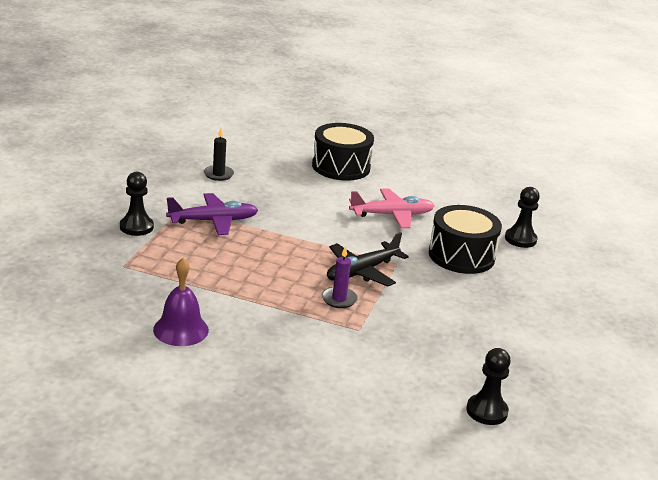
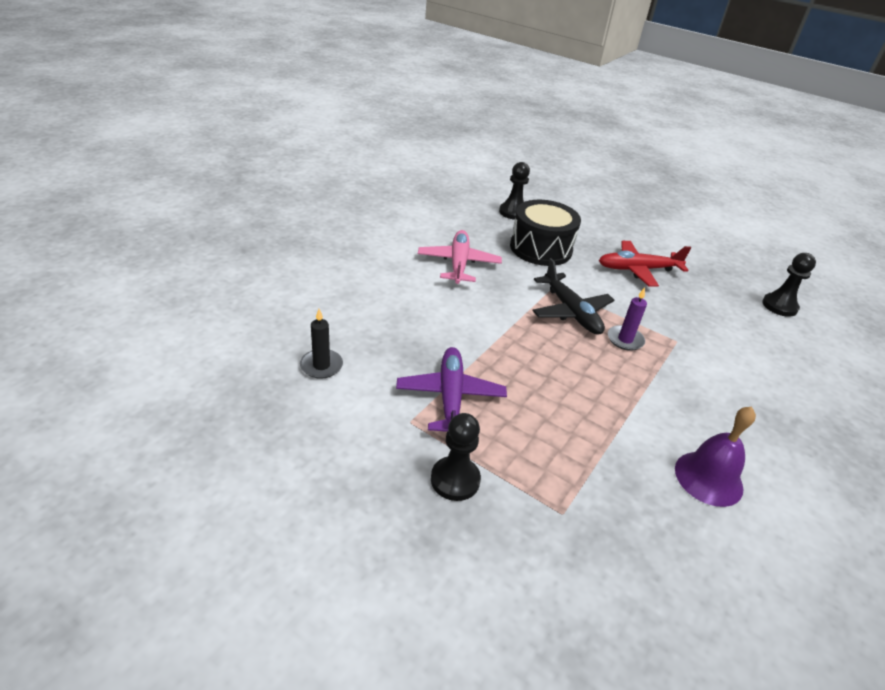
camera: 75 degrees left, 10 degrees up
(341, 167) = (339, 266): black drum -> none
(476, 314) = (638, 269): none -> red plane

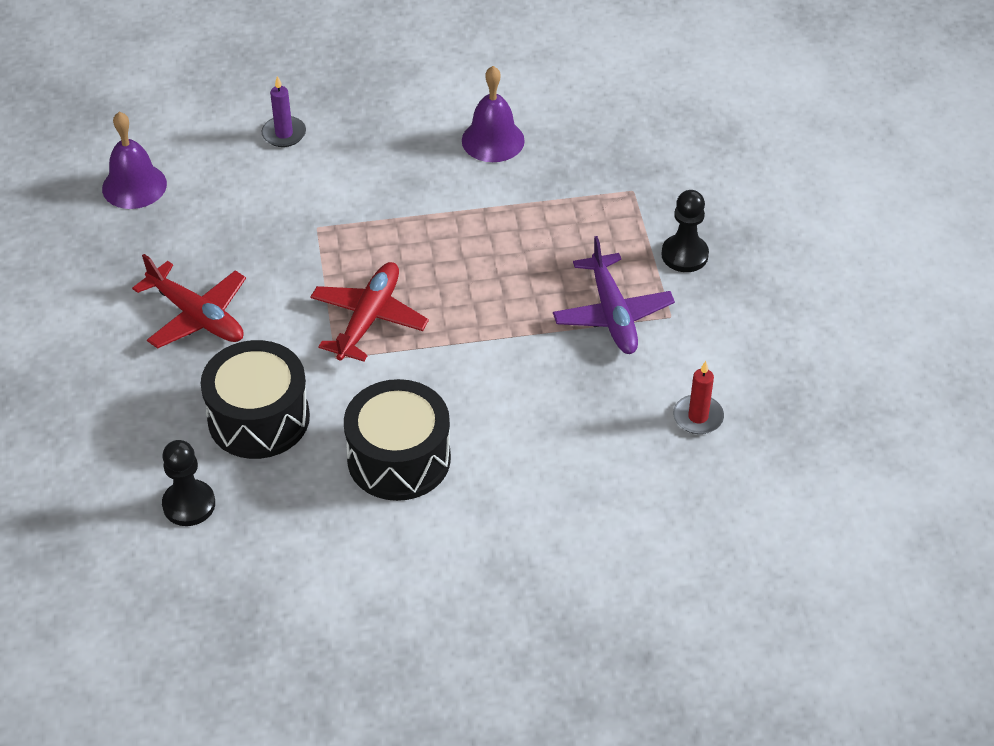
camera: 130 degrees left, 10 degrees up
(321, 366) = (698, 417): black candle -> red candle
(450, 397) = (612, 314): purple plane -> purple plane turned 60 degrees counterclockwise
(458, 264) = (399, 458): pink plane -> black drum
(570, 311) = (368, 319): black plane -> red plane
(625, 340) = (366, 259): purple candle -> purple candle (284, 134)
(779, 306) = (134, 186): black pawn -> purple bell

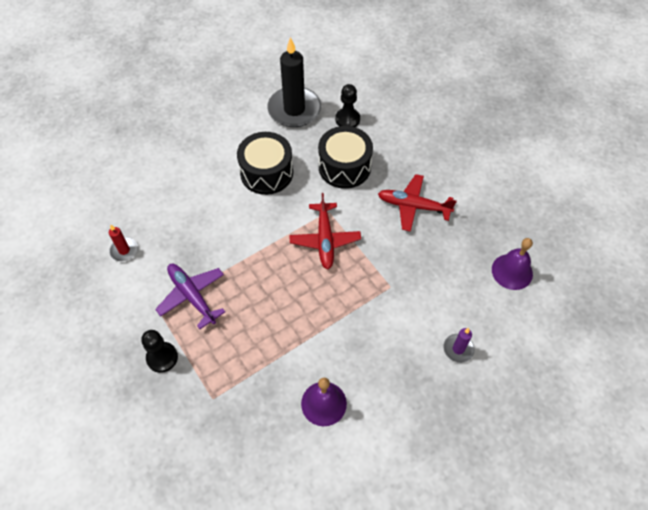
camera: 155 degrees right, 10 degrees up
(274, 565) = (294, 109): none -> black candle

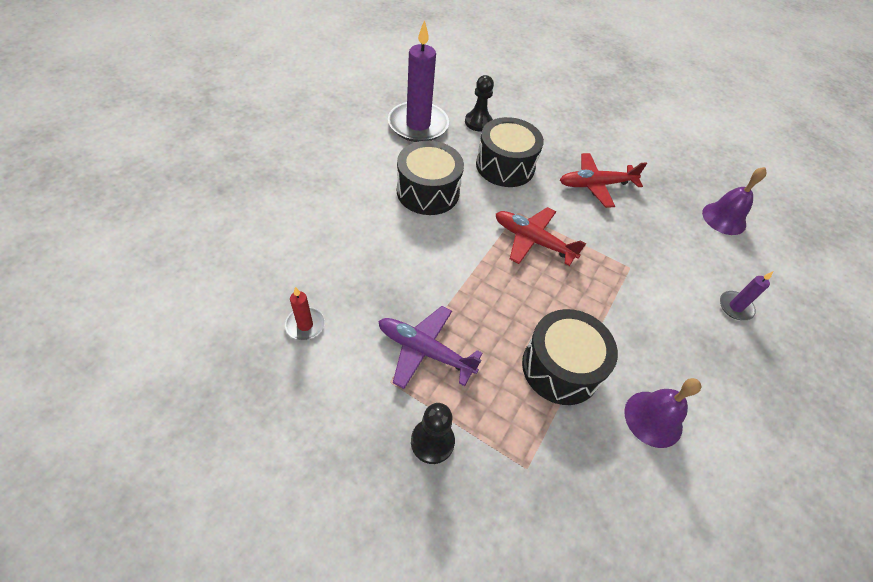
camera: 30 degrees left, 5 degrees down
(280, 343) = (561, 367): none -> black drum
(294, 109) = (418, 125): black candle -> purple candle
(325, 239) = (533, 241): red plane -> red plane turned 150 degrees clockwise

